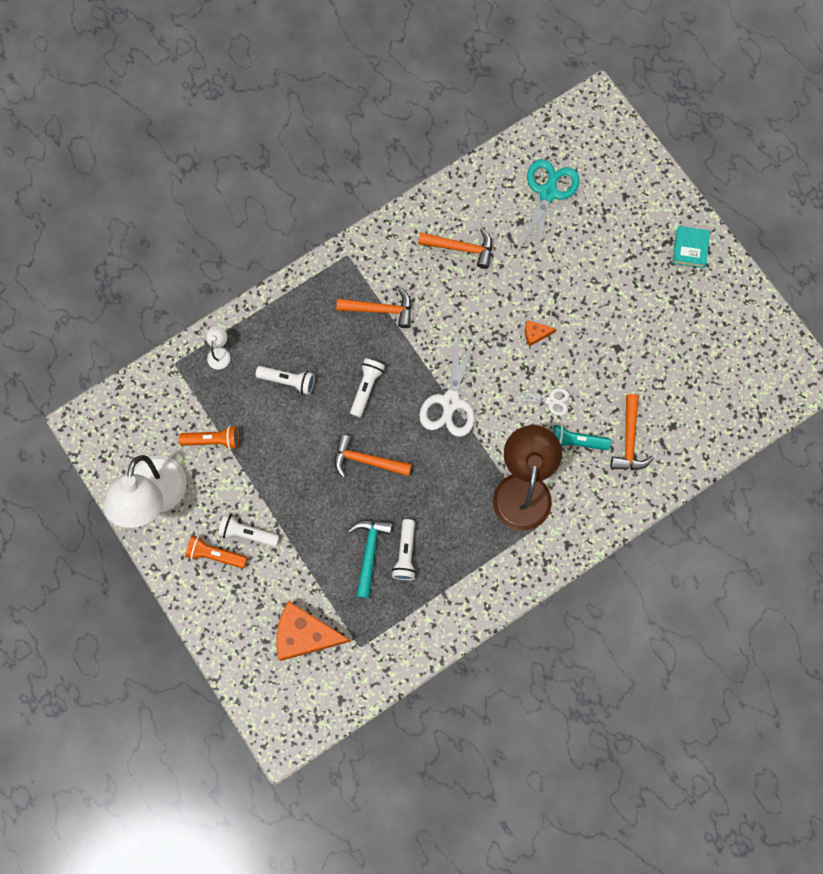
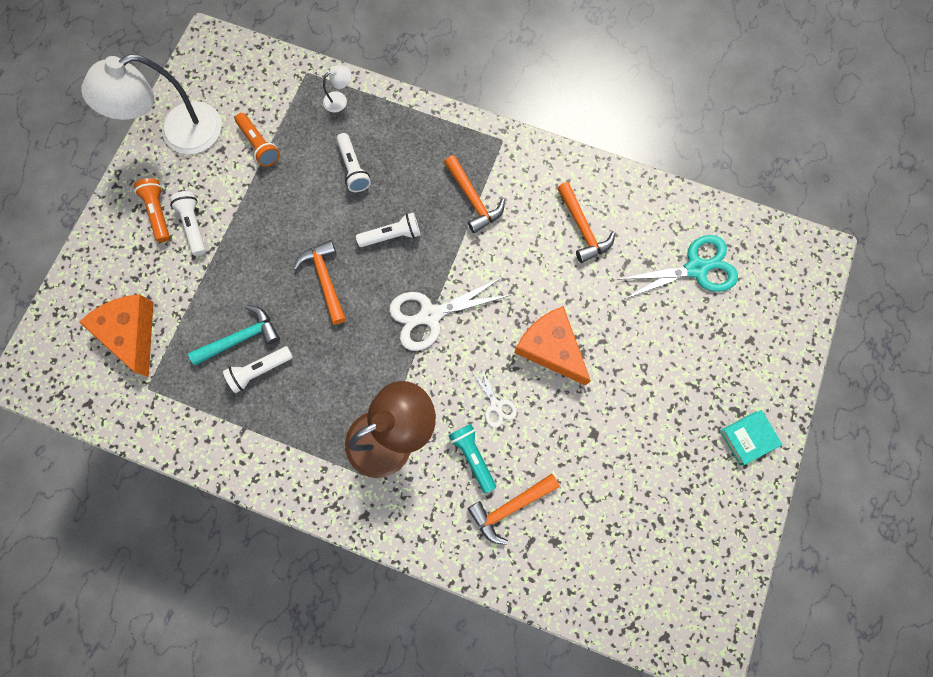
camera: 55 degrees right, 0 degrees up
(535, 334) = (551, 348): orange cheese -> orange cheese, size x2.24

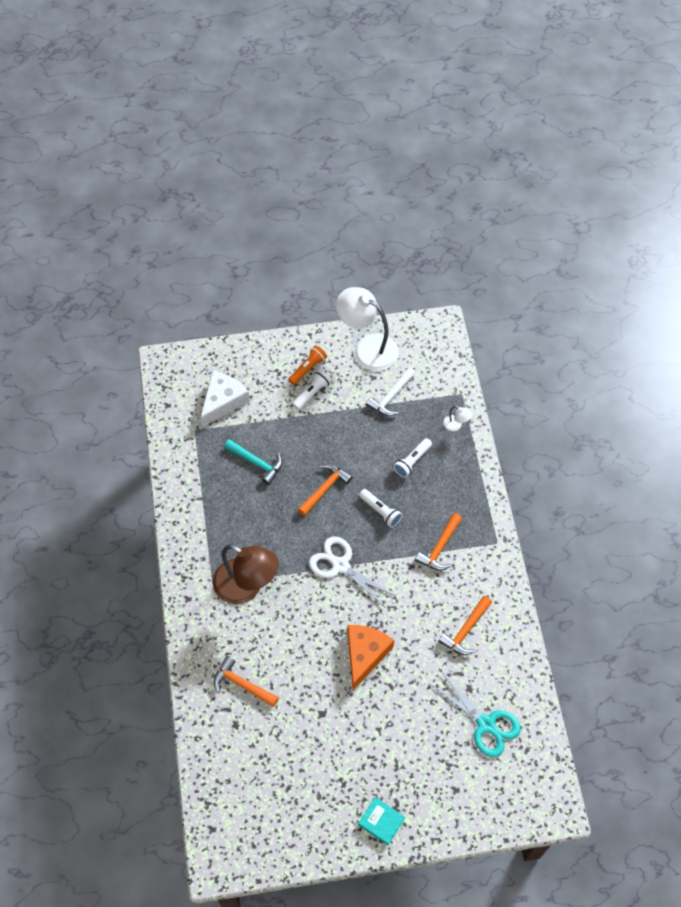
camera: 60 degrees right, 15 degrees down
(131, 333) = (223, 401): orange cheese -> white cheese
(259, 145) = (391, 397): orange flashlight -> white hammer
(260, 370) = (243, 486): white flashlight -> none
(473, 456) = (262, 643): turquoise flashlight -> none
(496, 405) = (304, 640): white scissors -> none

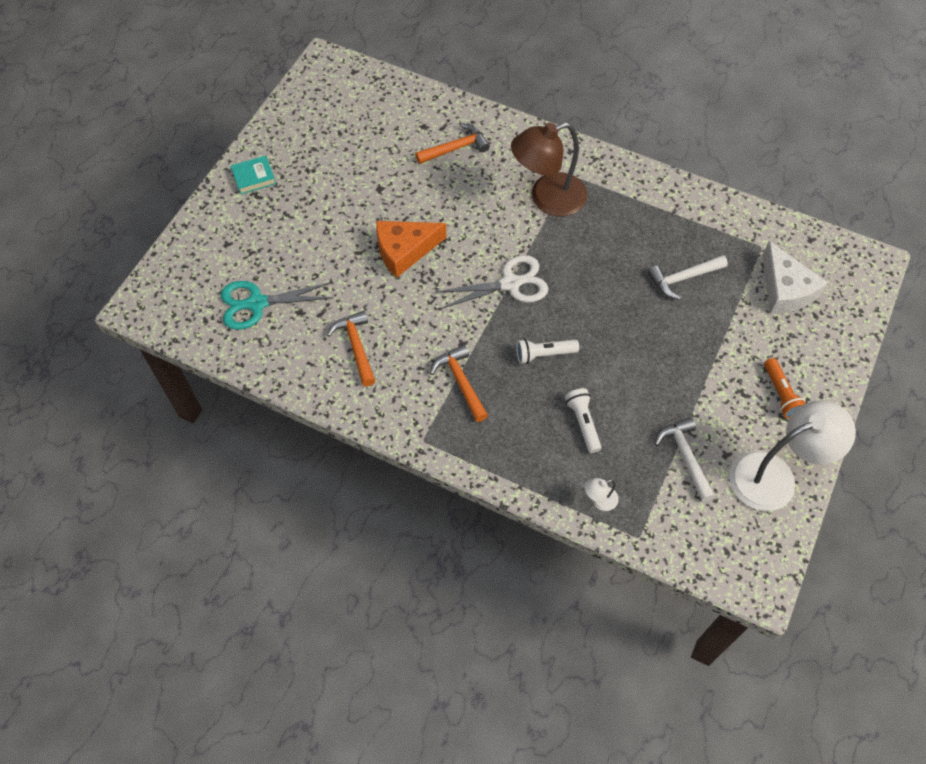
camera: 125 degrees right, 0 degrees up
(257, 463) = (683, 278): turquoise hammer -> white hammer
(312, 393) = (742, 378): white flashlight -> none
(325, 488) = (608, 321): orange hammer -> none
(365, 654) = (404, 250): orange cheese -> orange cheese turned 105 degrees clockwise

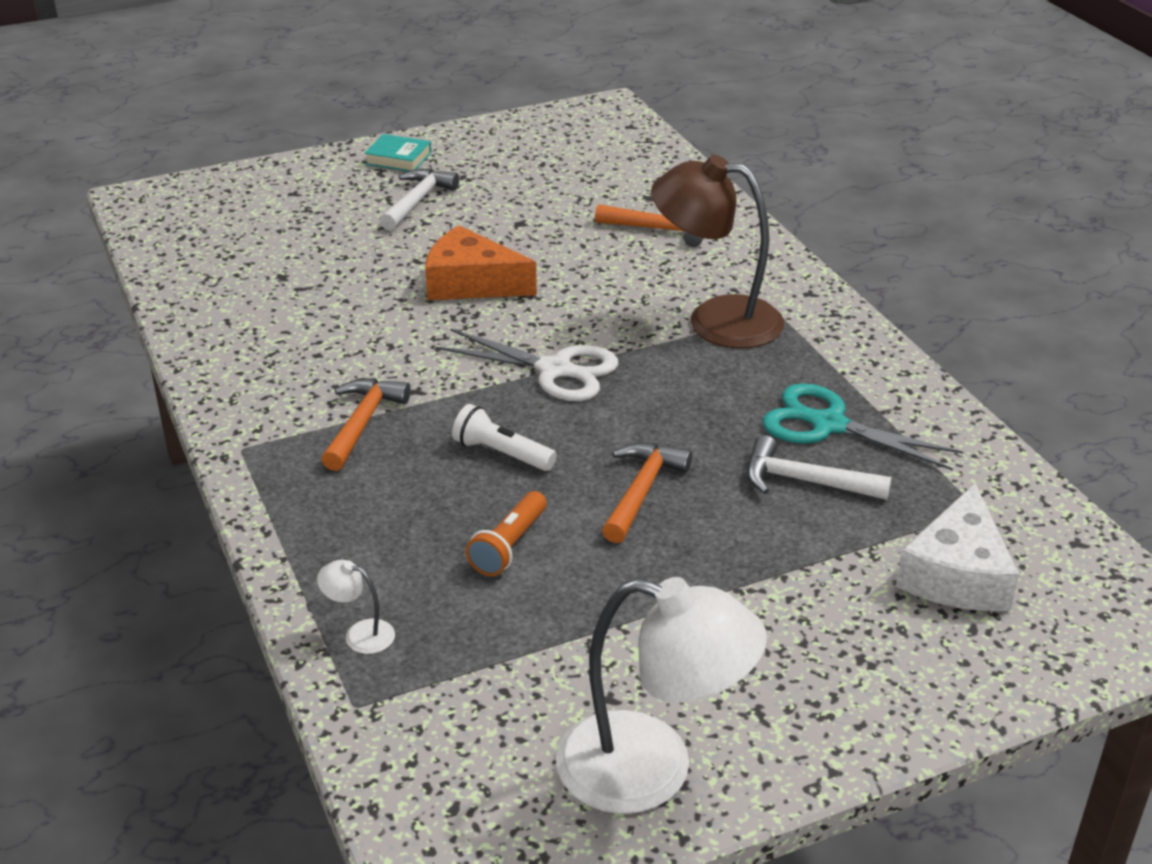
camera: 40 degrees right, 25 degrees down
(257, 303) = (250, 249): turquoise scissors -> turquoise scissors (828, 425)
(356, 346) = (295, 332): orange hammer -> orange hammer (642, 491)
(583, 423) = (454, 545): white flashlight -> none
(685, 456) = (545, 662): white hammer -> white hammer (418, 201)
(780, 394) = (791, 683): orange flashlight -> orange flashlight (509, 546)

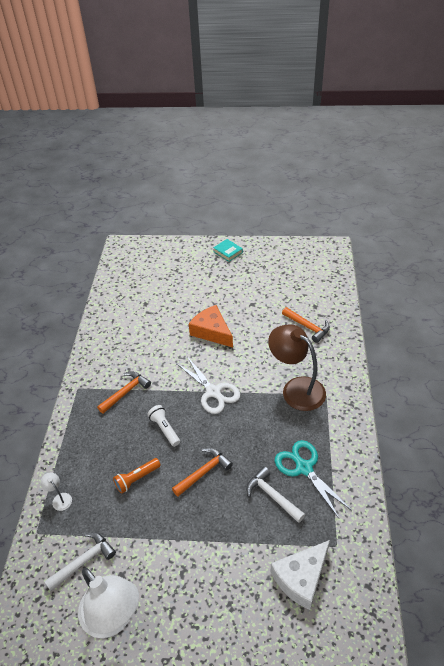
camera: 30 degrees right, 10 degrees up
(418, 201) = (220, 278): white hammer -> white hammer (84, 561)

